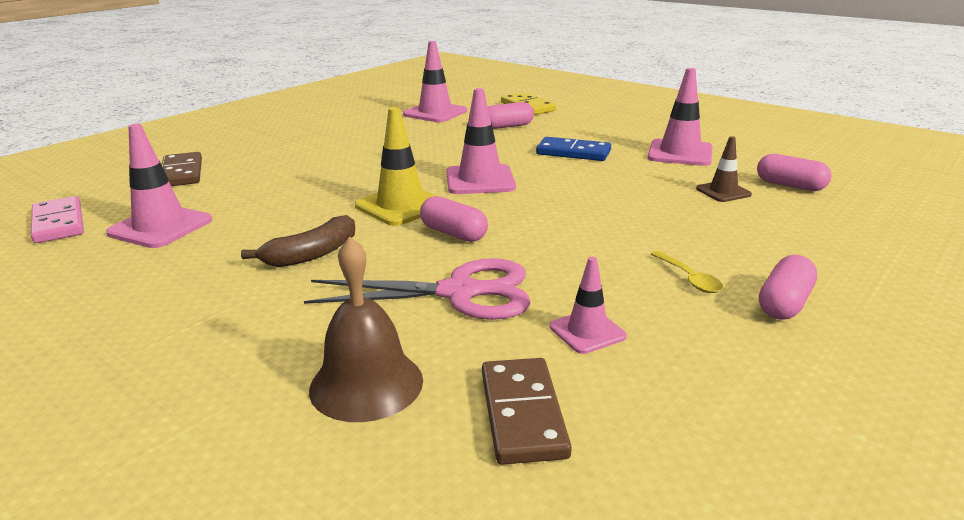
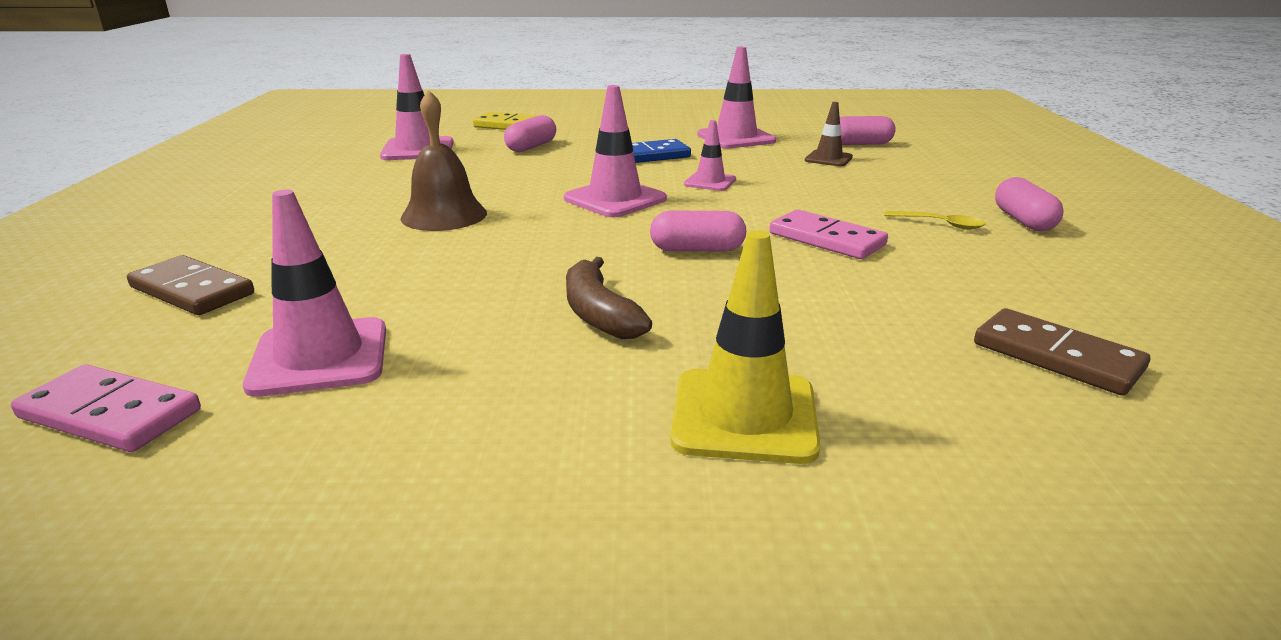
camera: 40 degrees left, 0 degrees up
(312, 254) = (599, 314): brown banana -> brown banana turned 150 degrees clockwise
(366, 384) = (915, 394): brown bell -> brown bell (444, 215)
(401, 206) = (588, 242): yellow traffic cone -> yellow traffic cone (744, 416)
(461, 292) = (816, 293): pink scissors -> none
(560, 257) = (826, 239): none -> pink domino
(587, 331) = (964, 284): pink traffic cone -> pink traffic cone (710, 182)

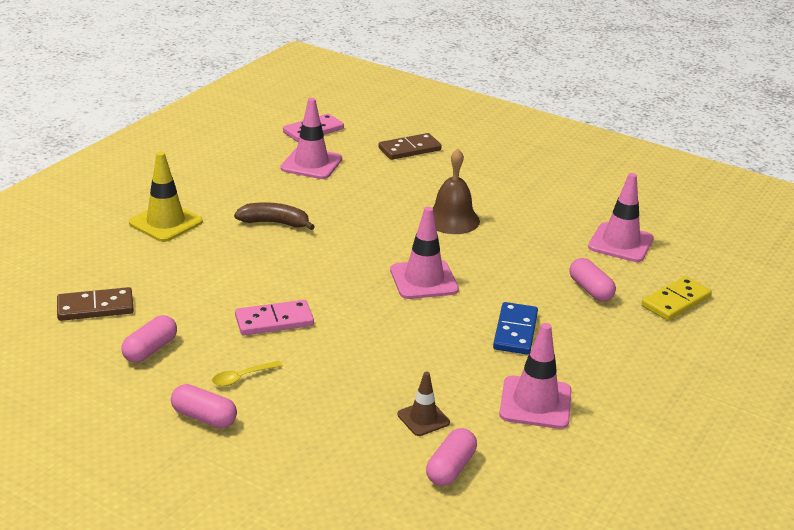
camera: 120 degrees right, 5 degrees up
(697, 250) = (311, 274): pink capsule -> pink capsule (150, 350)
(710, 182) = (421, 330): pink traffic cone -> none

